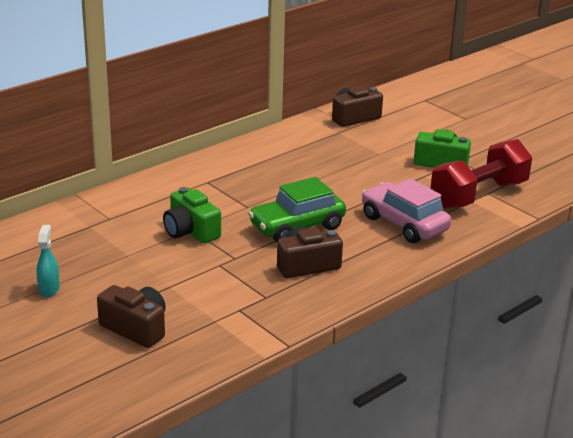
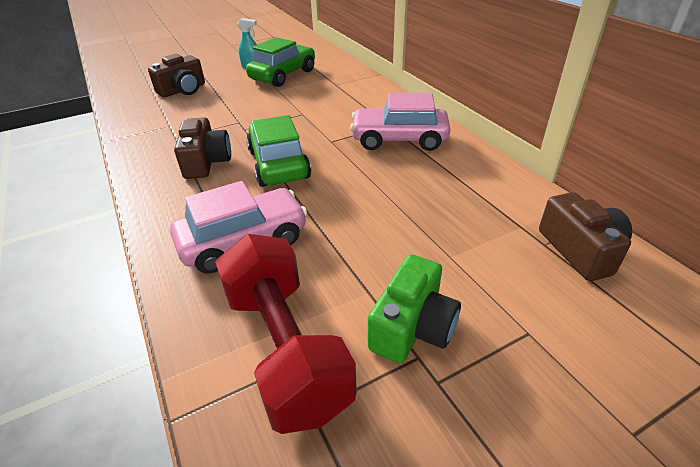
camera: 105 degrees right, 10 degrees up
(80, 258) = (283, 75): none -> green car
(190, 231) = (299, 113): green camera -> none
(235, 175) = (399, 139): none -> pink car

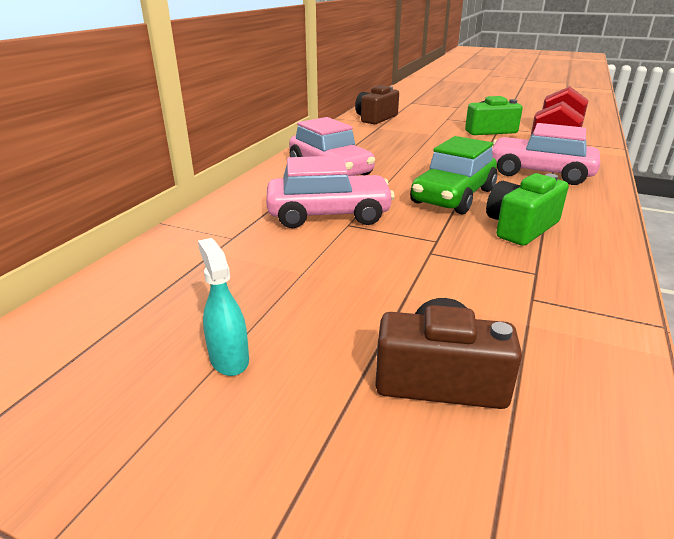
camera: 130 degrees left, 10 degrees down
(206, 162) = (520, 227): brown camera -> green camera
(283, 75) = (238, 295): green car -> none
(322, 112) = (329, 215): none -> pink car

